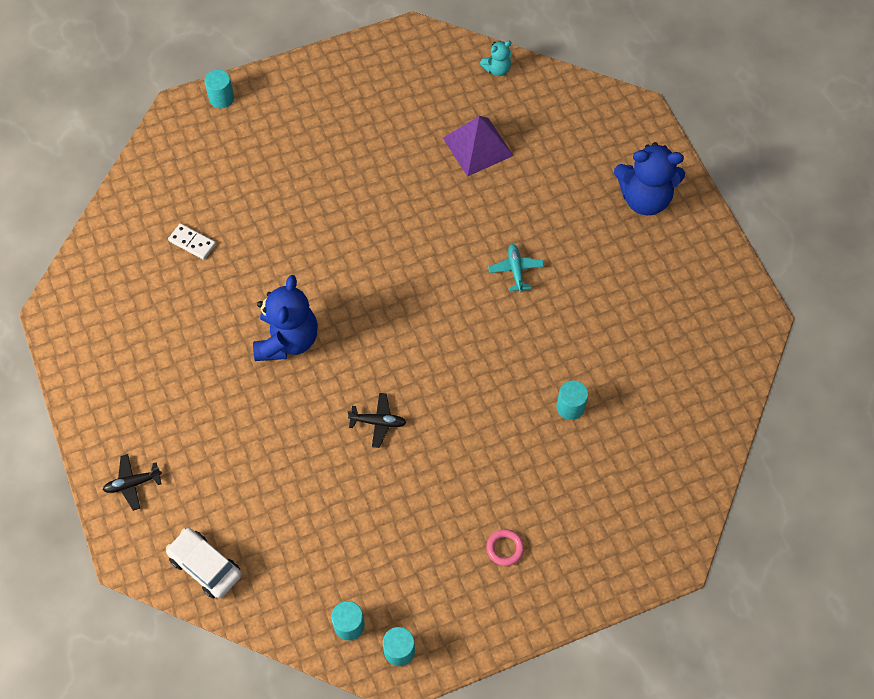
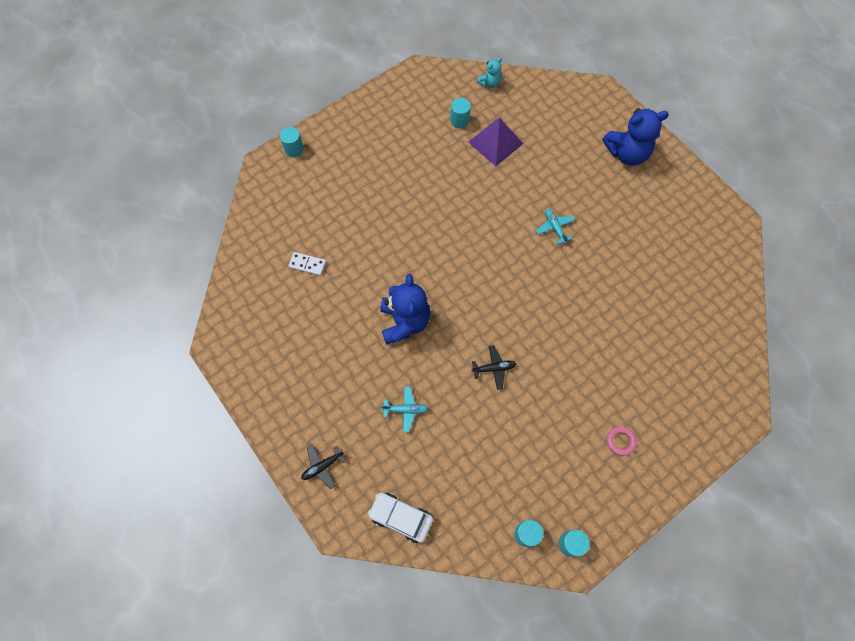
camera: 15 degrees left, 5 degrees up
(253, 443) = (405, 410): none -> turquoise plane
(570, 407) = (629, 320): turquoise cylinder -> turquoise cylinder (459, 120)

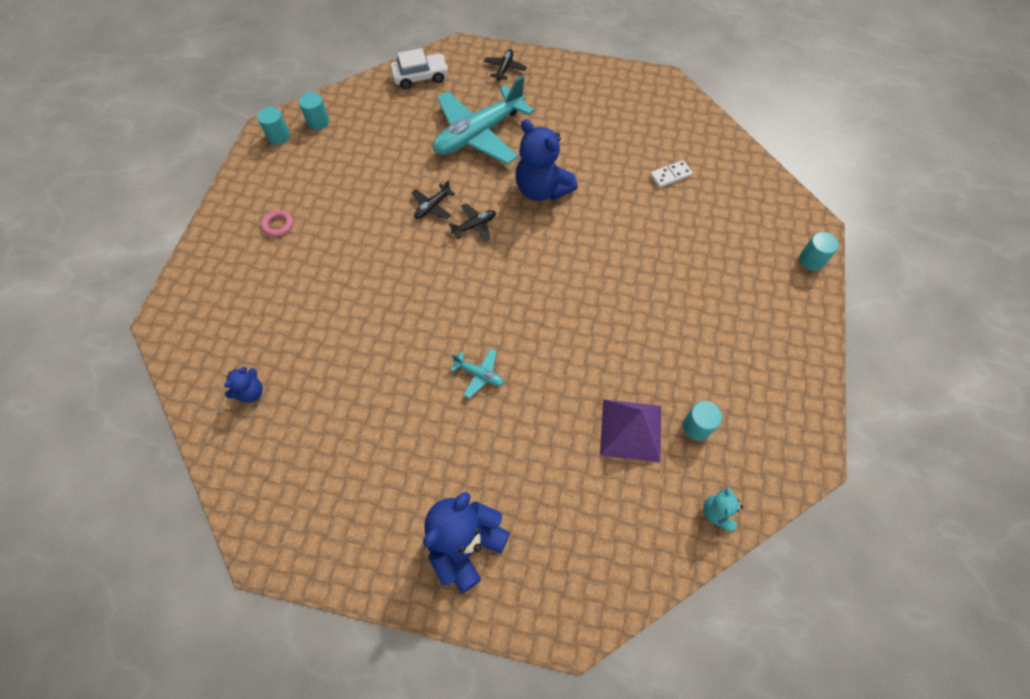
camera: 140 degrees right, 5 degrees down
(405, 410) = (479, 134): turquoise plane -> turquoise plane, size x2.42
(476, 329) = (474, 226): none -> black plane
(704, 317) = (251, 392): none -> blue teddy bear

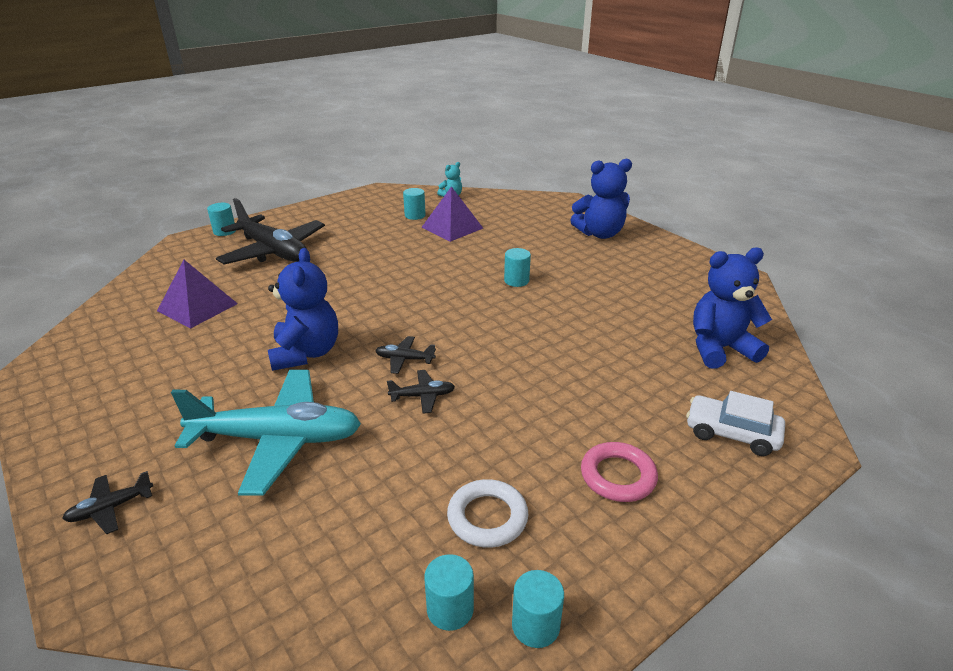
camera: 140 degrees left, 30 degrees down
(251, 392) = (720, 349): blue teddy bear -> blue teddy bear, size x2.01
(278, 225) = (618, 476): pink ring -> pink ring, size x1.56
(332, 163) = (487, 517): none -> white ring
(420, 77) = (218, 582): white car -> white car (731, 433)
(479, 374) = (516, 281): turquoise plane -> turquoise cylinder
(670, 175) = (197, 307): white domino -> purple pyramid
(726, 265) = (273, 251): none -> black plane

